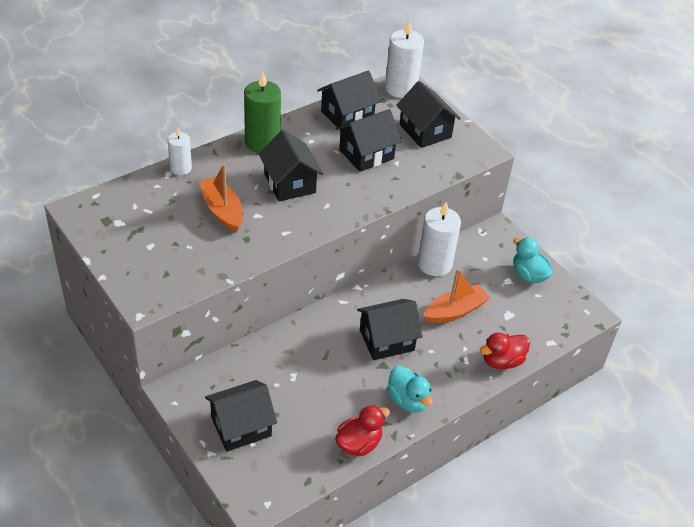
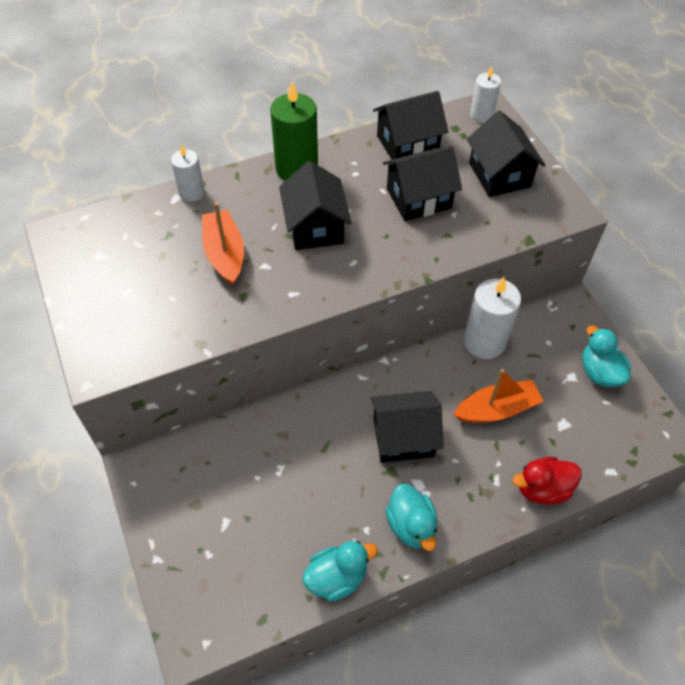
camera: 15 degrees right, 10 degrees up
(241, 426) = (201, 529): black house -> none
(359, 444) = (337, 577): red duck -> turquoise duck
(400, 88) = (481, 115): white candle -> white candle, size x0.59

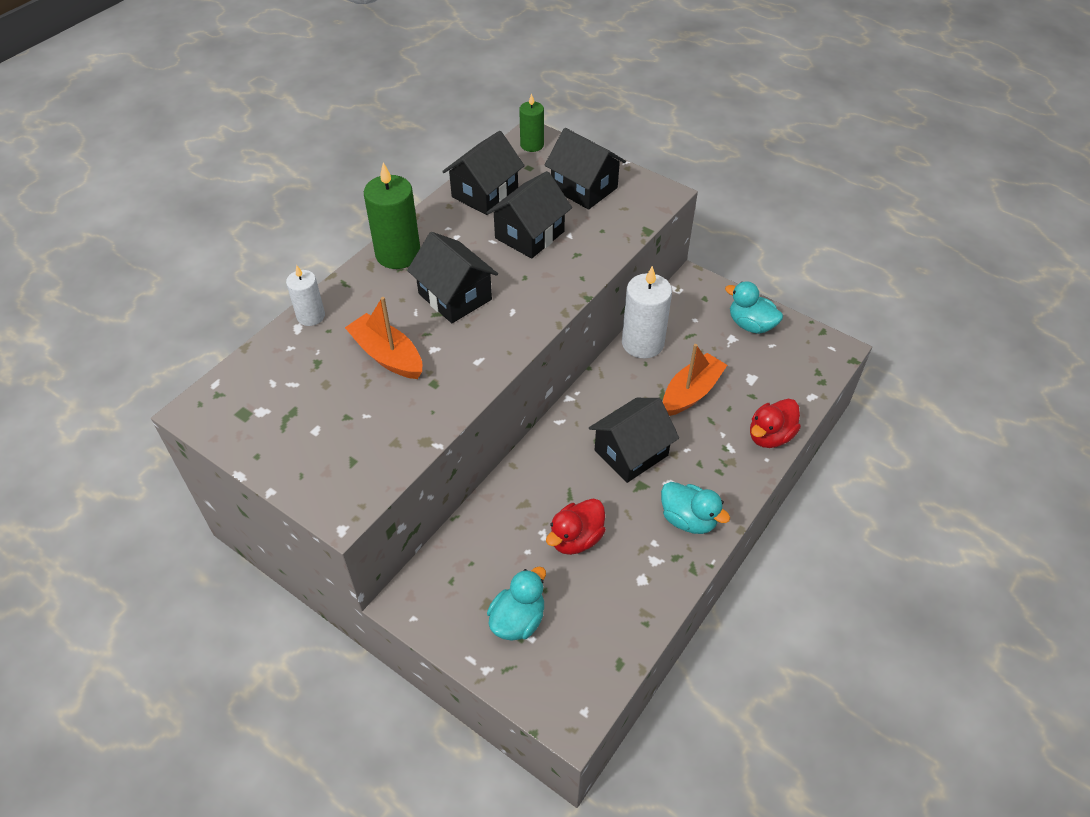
camera: 30 degrees left, 5 degrees down
(303, 488) = (576, 538): none -> red duck
(337, 577) = (657, 594): turquoise duck -> turquoise duck (518, 620)
(481, 115) = (532, 145): white candle -> green candle

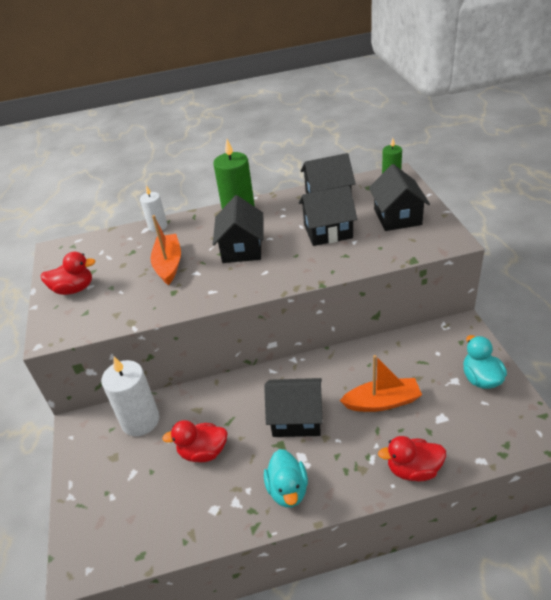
camera: 45 degrees right, 10 degrees down
(298, 444) = (74, 289): none -> red duck
(518, 620) = (117, 479): turquoise duck -> none
(642, 343) = (381, 350): white candle -> white candle (140, 420)

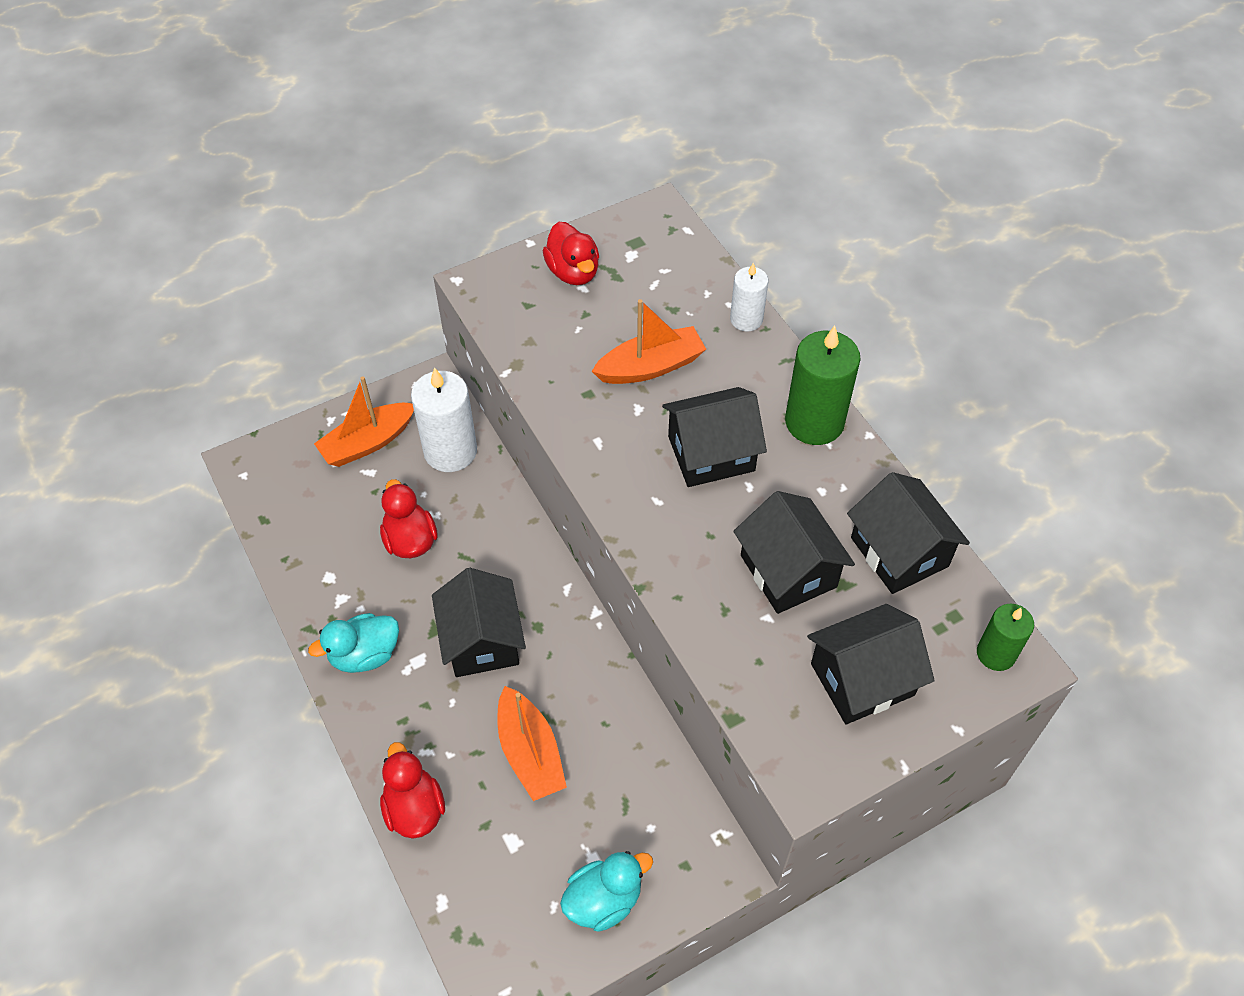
camera: 70 degrees right, 15 degrees up
(106, 472) = (368, 442): none -> orange boat

